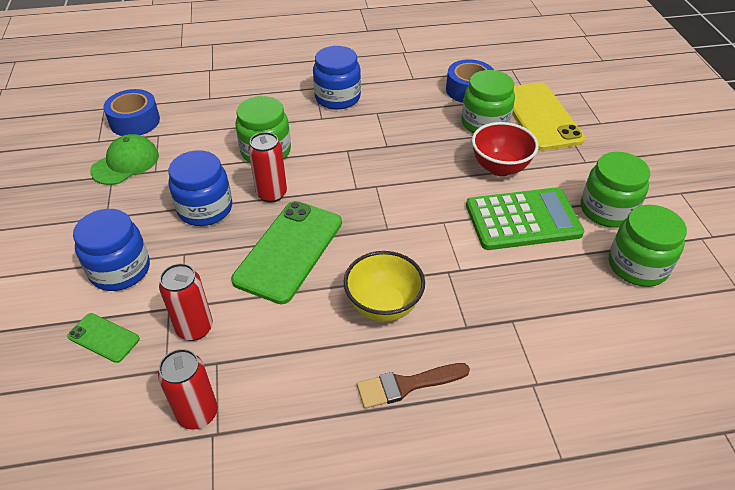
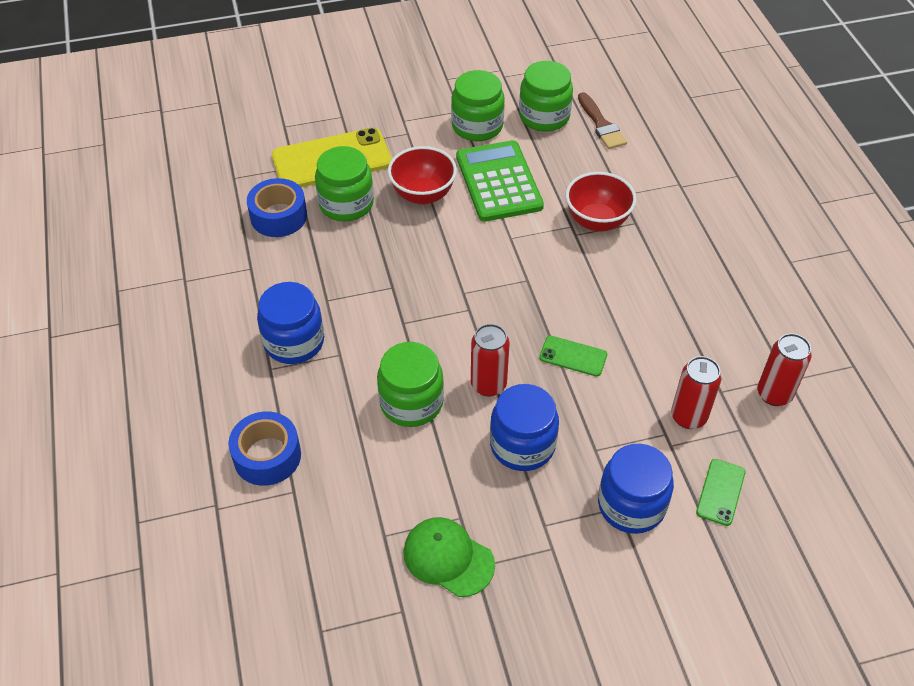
camera: 95 degrees left, 5 degrees up
(135, 121) = (353, 575): blue tape -> blue tape (267, 456)
(289, 251) = (573, 356): green phone -> green phone, size x0.48
(383, 306) = (626, 277): yellow bowl -> none
(407, 385) = (704, 258): brown brush -> brown brush (601, 124)
(468, 292) = (597, 221): none -> red bowl

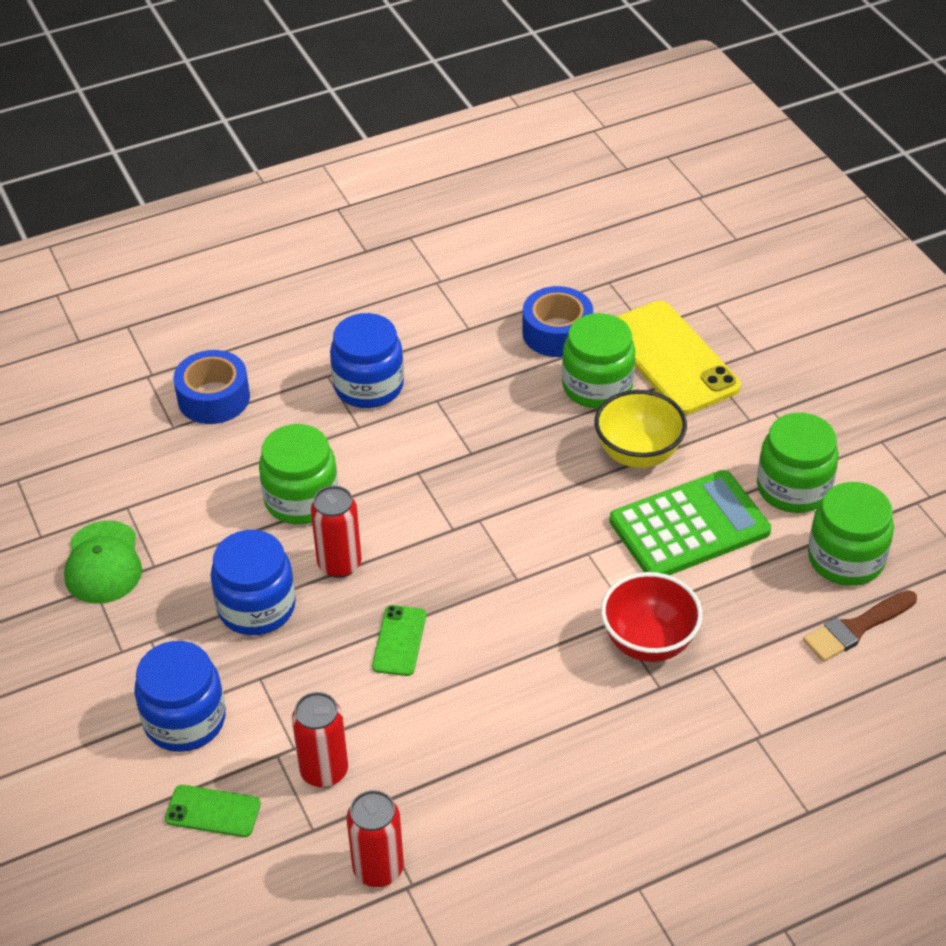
camera: 80 degrees right, 5 degrees down
(423, 195) = (638, 454): red bowl -> yellow bowl
(448, 558) = (103, 563): green cap -> green cap turned 150 degrees clockwise

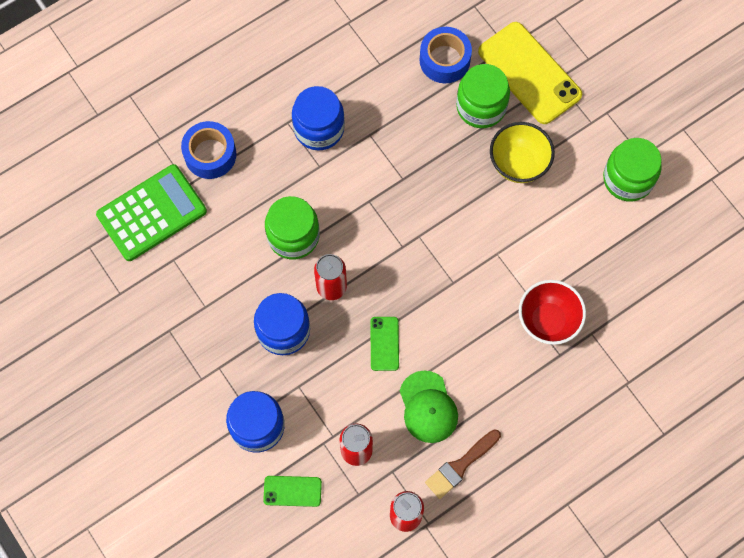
camera: 10 degrees left, 25 degrees up
(103, 563) = (170, 309): green cap -> green cap (428, 407)
(689, 526) = (562, 222): green calculator -> green calculator (152, 213)
(845, 559) = (668, 234): green jar -> none
(856, 628) = (681, 289): brown brush -> brown brush (460, 465)

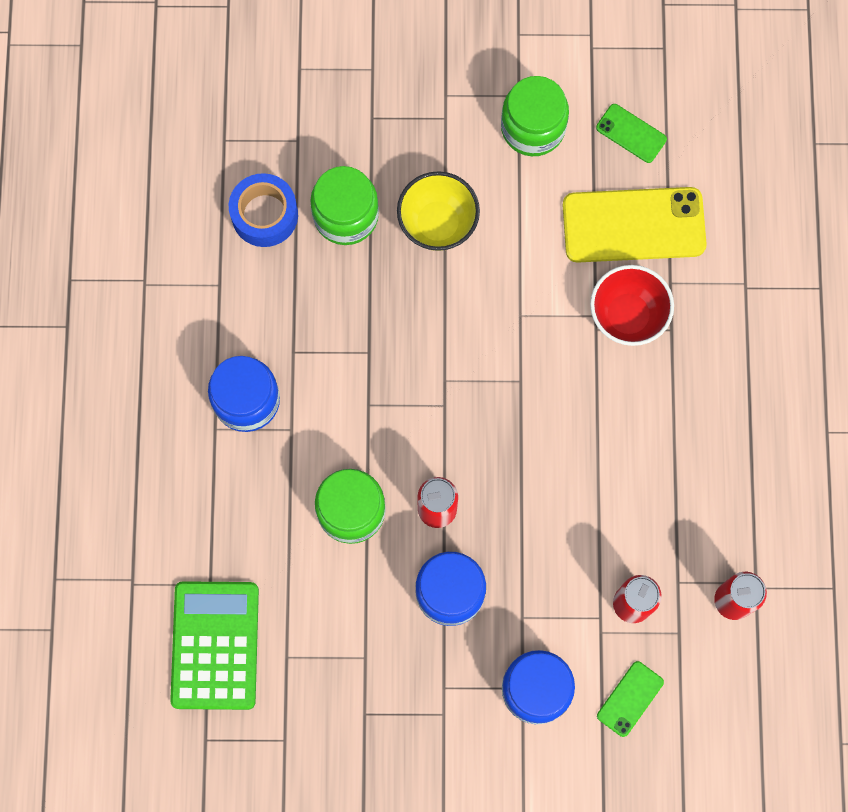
camera: 55 degrees left, 5 degrees up
(210, 154) = (192, 537): blue tape -> none
(384, 343) = (537, 497): green phone -> green phone (631, 133)
(428, 407) = (635, 499): green cap -> none
(460, 465) = (718, 509): brown brush -> none
(529, 73) = (344, 139): yellow phone -> yellow phone (633, 225)

